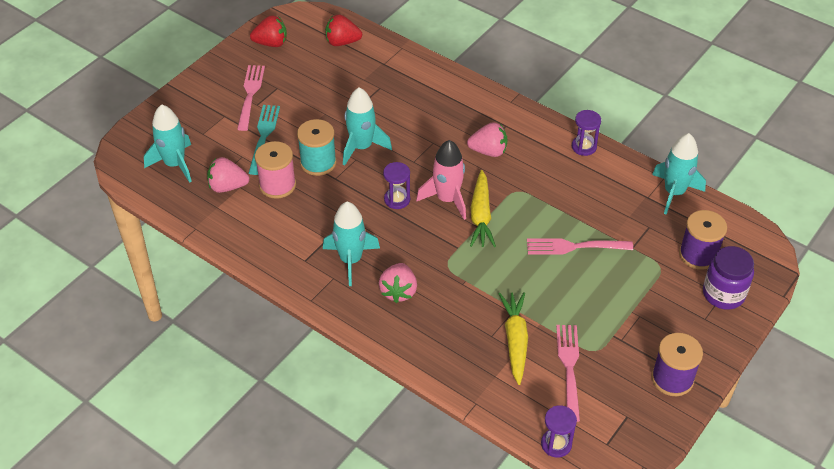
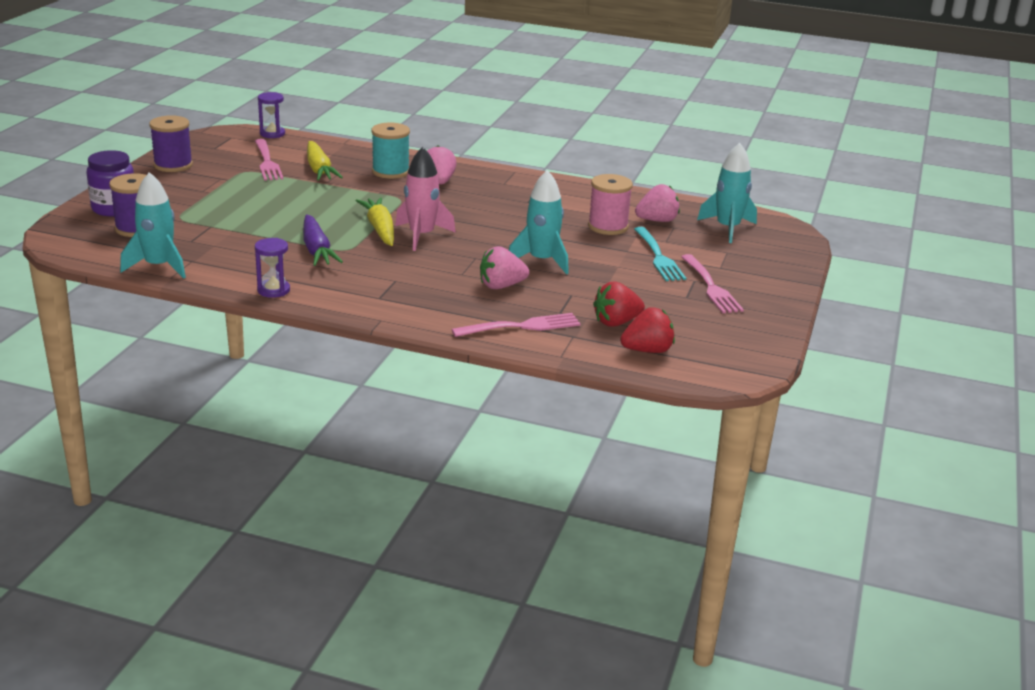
camera: 160 degrees right, 20 degrees down
(271, 43) = (740, 337): red strawberry -> red strawberry (616, 322)
(318, 163) = (580, 245): turquoise spool -> turquoise spool (390, 171)
(351, 260) = (495, 193): turquoise rocket -> none
(397, 199) = (475, 230): purple hourglass -> none
(488, 151) = (391, 274): pink strawberry -> pink strawberry (501, 286)
(542, 194) = (317, 250): none -> purple carrot
(574, 247) = (273, 220): pink fork -> pink fork (522, 326)

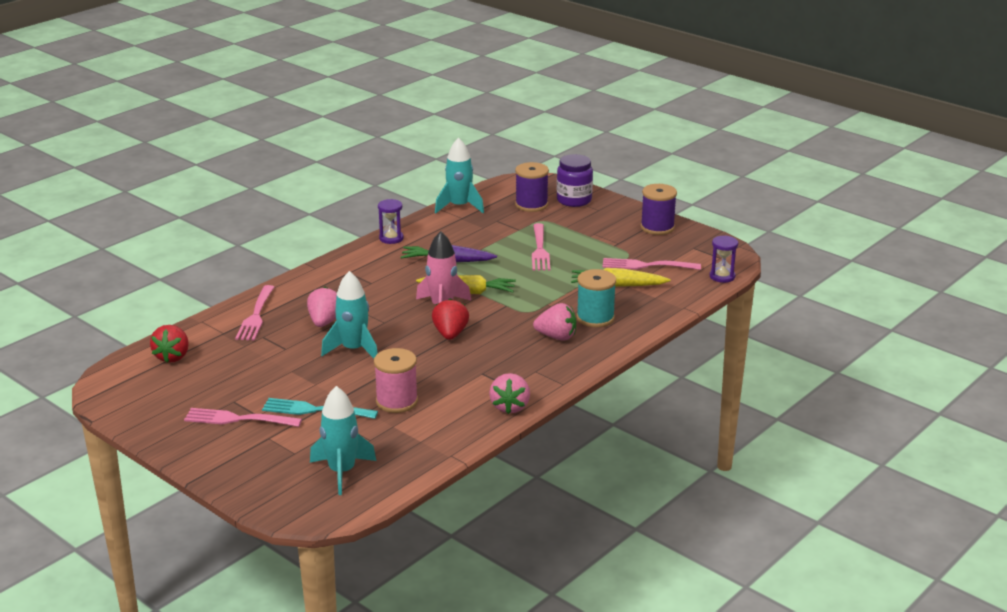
camera: 115 degrees right, 0 degrees up
(259, 210) = (540, 250): none -> pink fork
(616, 322) = (224, 355): red strawberry -> red strawberry (450, 334)
(657, 220) = (390, 434): pink strawberry -> pink strawberry (510, 407)

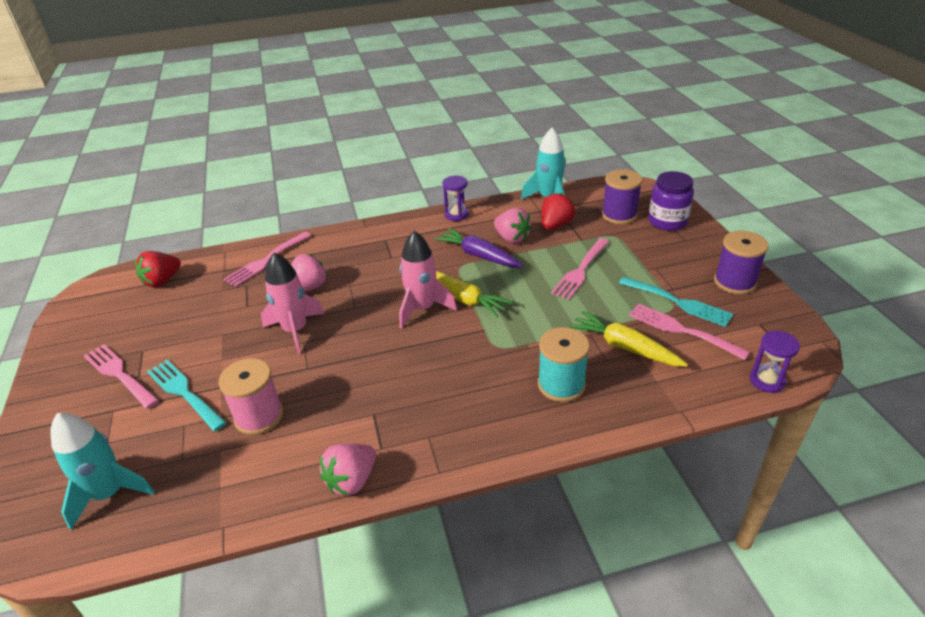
camera: 35 degrees right, 10 degrees up
(354, 350) = (295, 330): turquoise rocket -> pink rocket
(450, 334) = (395, 346): red strawberry -> red strawberry (555, 225)
(556, 337) = (495, 395): pink strawberry -> pink strawberry (512, 238)
(629, 250) = (678, 302): none -> turquoise fork

